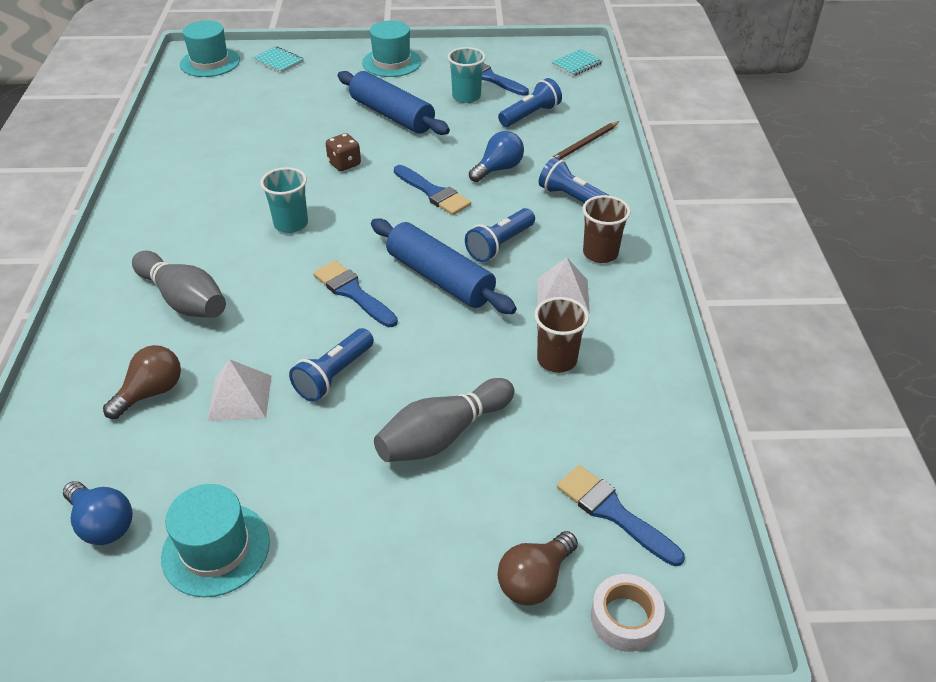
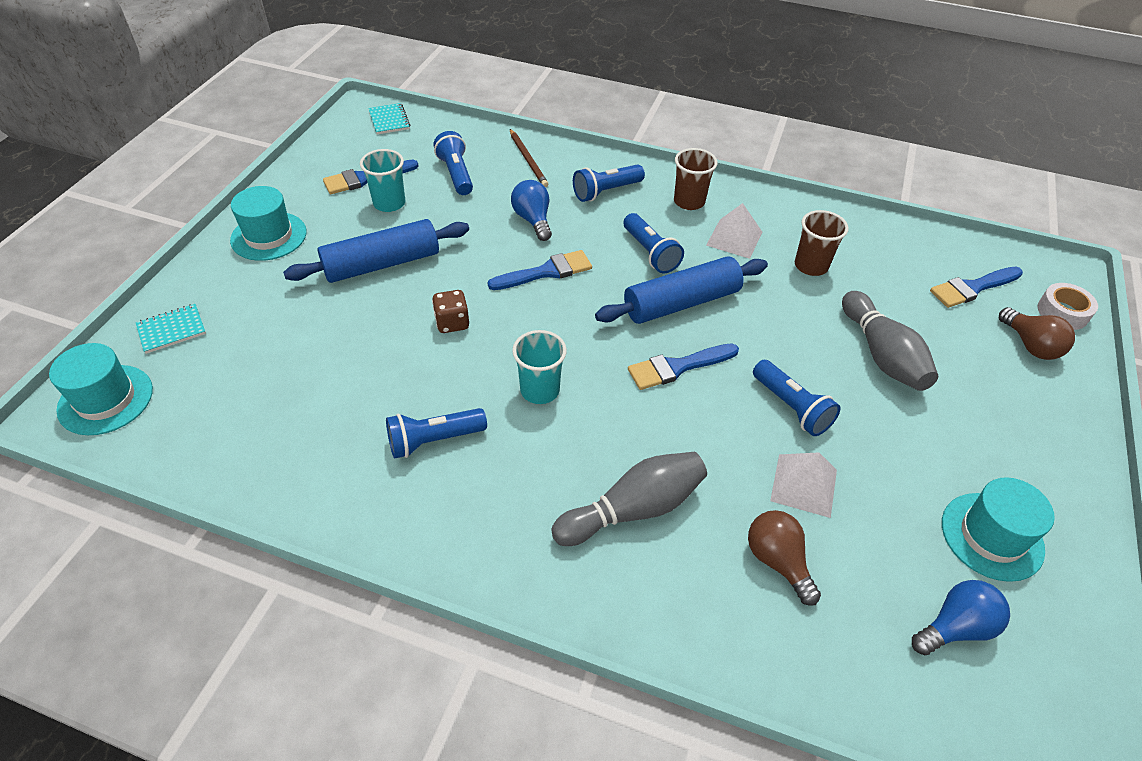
camera: 70 degrees left, 5 degrees up
(221, 189) = (434, 440): none -> blue flashlight

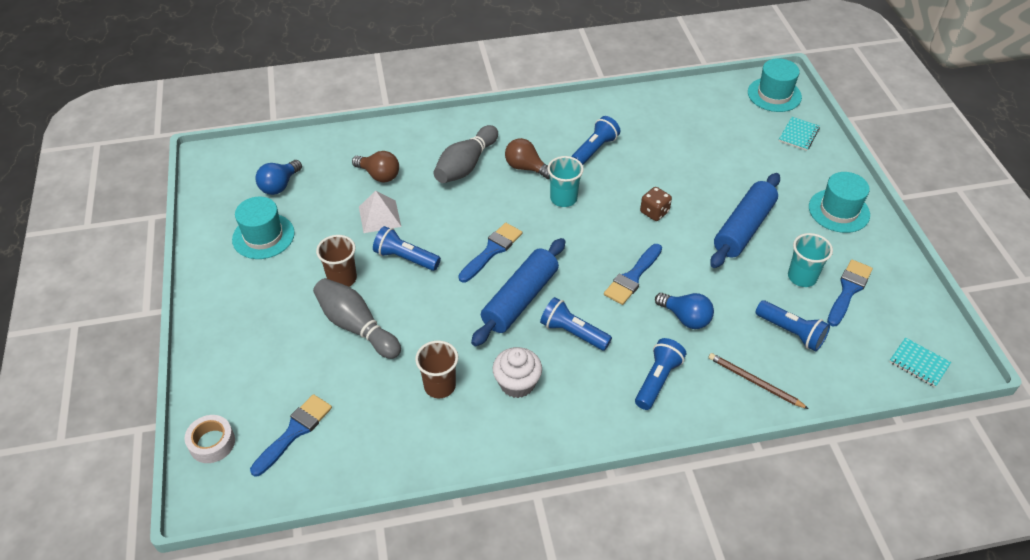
camera: 150 degrees right, 0 degrees up
(689, 201) = (580, 407): brown cup -> brown cup (342, 279)
(734, 238) = (517, 383): white pyramid -> white cupcake
(1030, 345) = (241, 391): brown light bulb -> brown light bulb (526, 168)

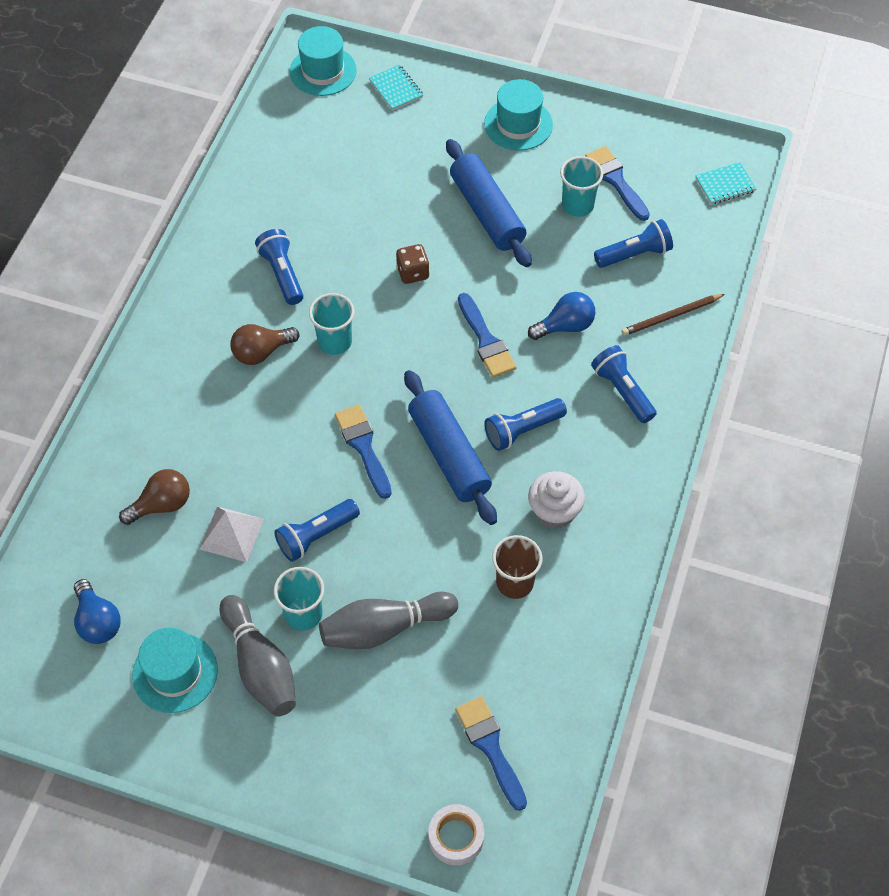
camera: 60 degrees left, 10 degrees up
(342, 279) = (303, 614): brown cup -> turquoise cup
(466, 165) = (213, 408): grey bowling pin -> grey bowling pin (260, 666)

